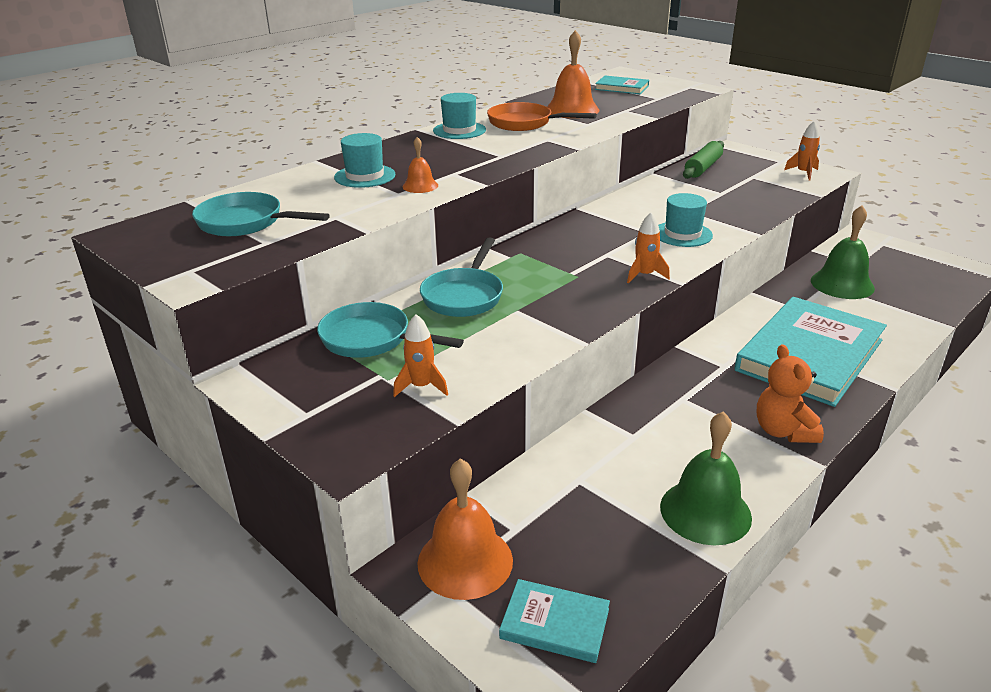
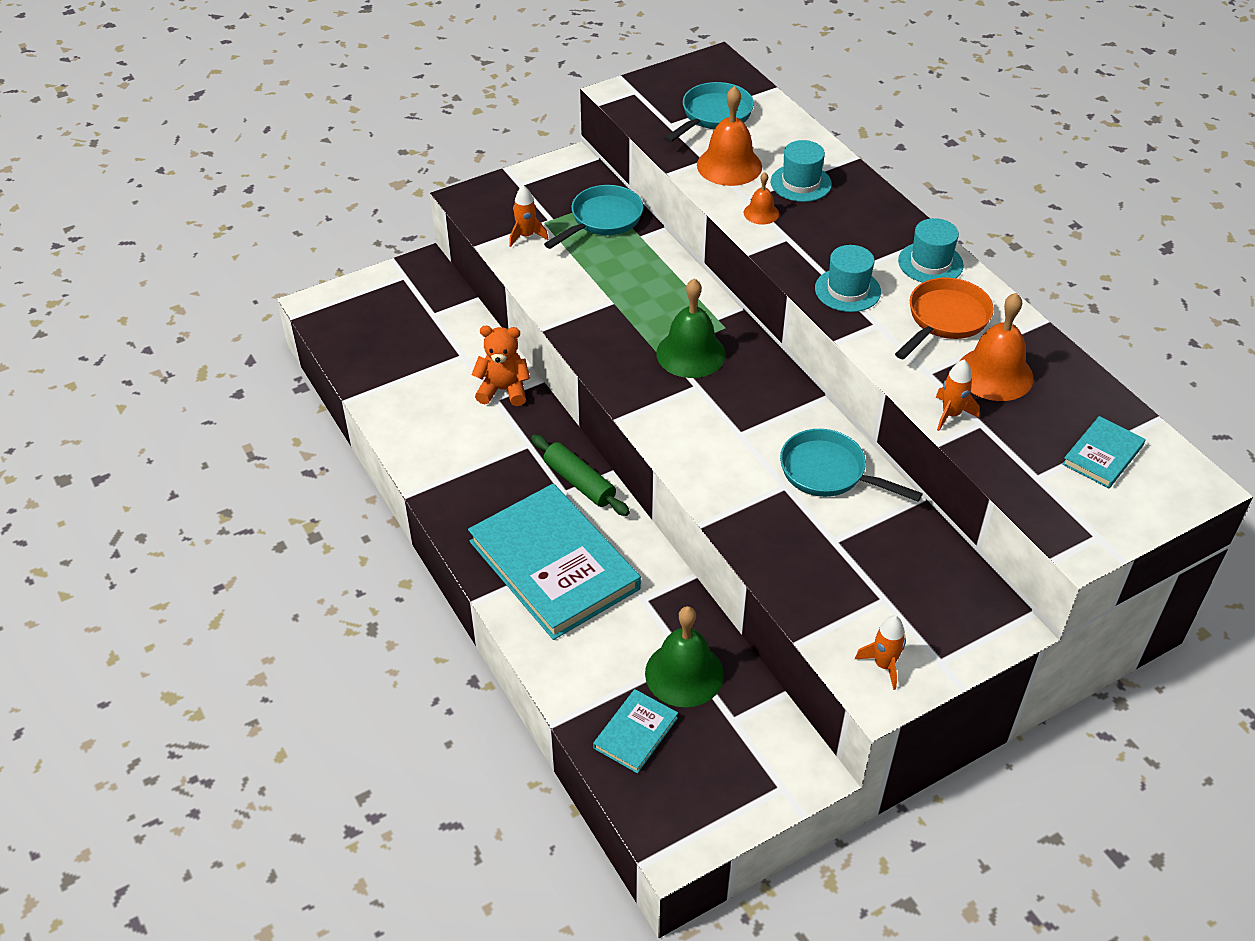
camera: 105 degrees right, 15 degrees up
(464, 296) = (651, 277): turquoise pan -> turquoise pan (829, 472)
(465, 561) = (418, 288): orange bell -> orange bell (729, 165)
(555, 623) = (351, 315): turquoise book -> turquoise book (635, 733)
(645, 275) = (641, 399): orange rocket -> orange rocket (951, 415)
(682, 234) = (724, 460): turquoise hat -> turquoise hat (847, 290)
(703, 168) = (932, 558): green rolling pin -> green rolling pin (579, 482)
(705, 511) = (397, 410): green bell -> green bell (691, 353)
(783, 431) = (456, 491): orange teddy bear -> orange teddy bear (503, 390)

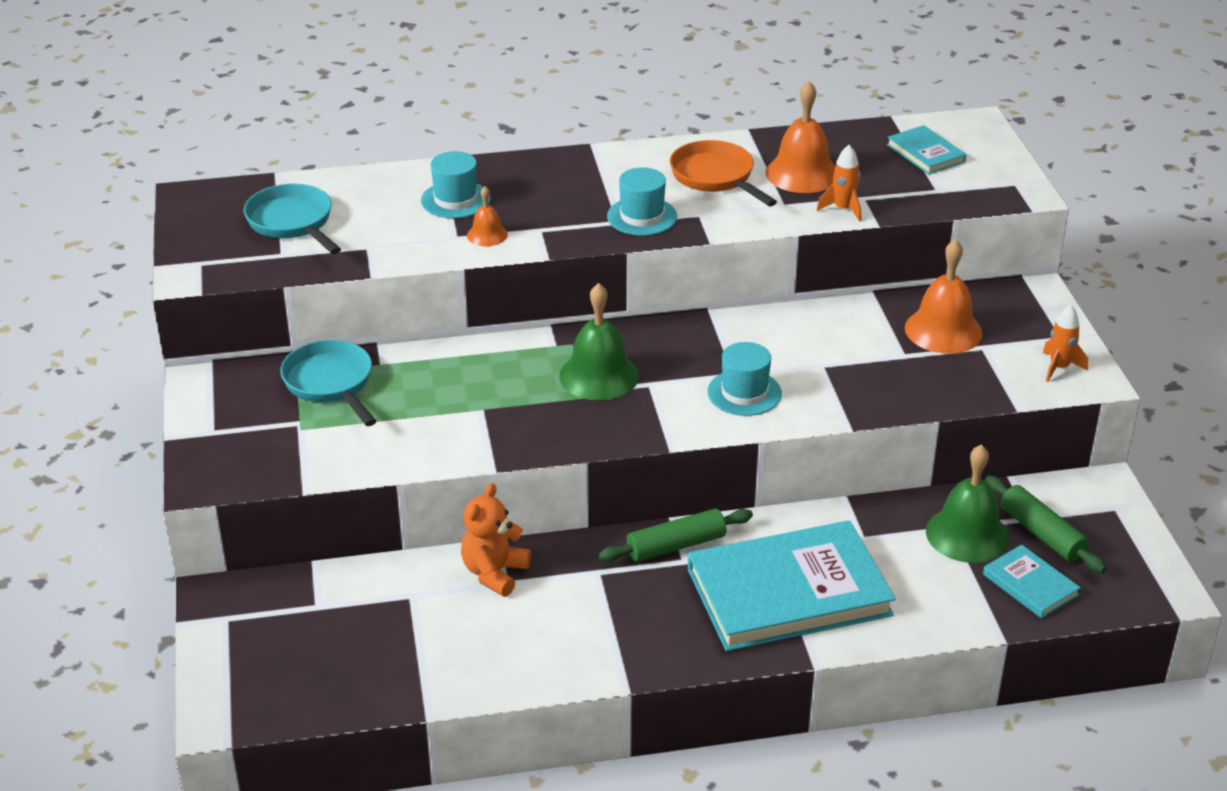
camera: 70 degrees left, 10 degrees down
(526, 236) = (316, 448): orange rocket -> none
(712, 731) = (1041, 533): none -> green rolling pin
(729, 165) = (391, 234): orange bell -> orange bell (943, 330)
(829, 472) = (814, 335): turquoise pan -> none
(930, 263) = (631, 163): turquoise hat -> turquoise hat (744, 393)

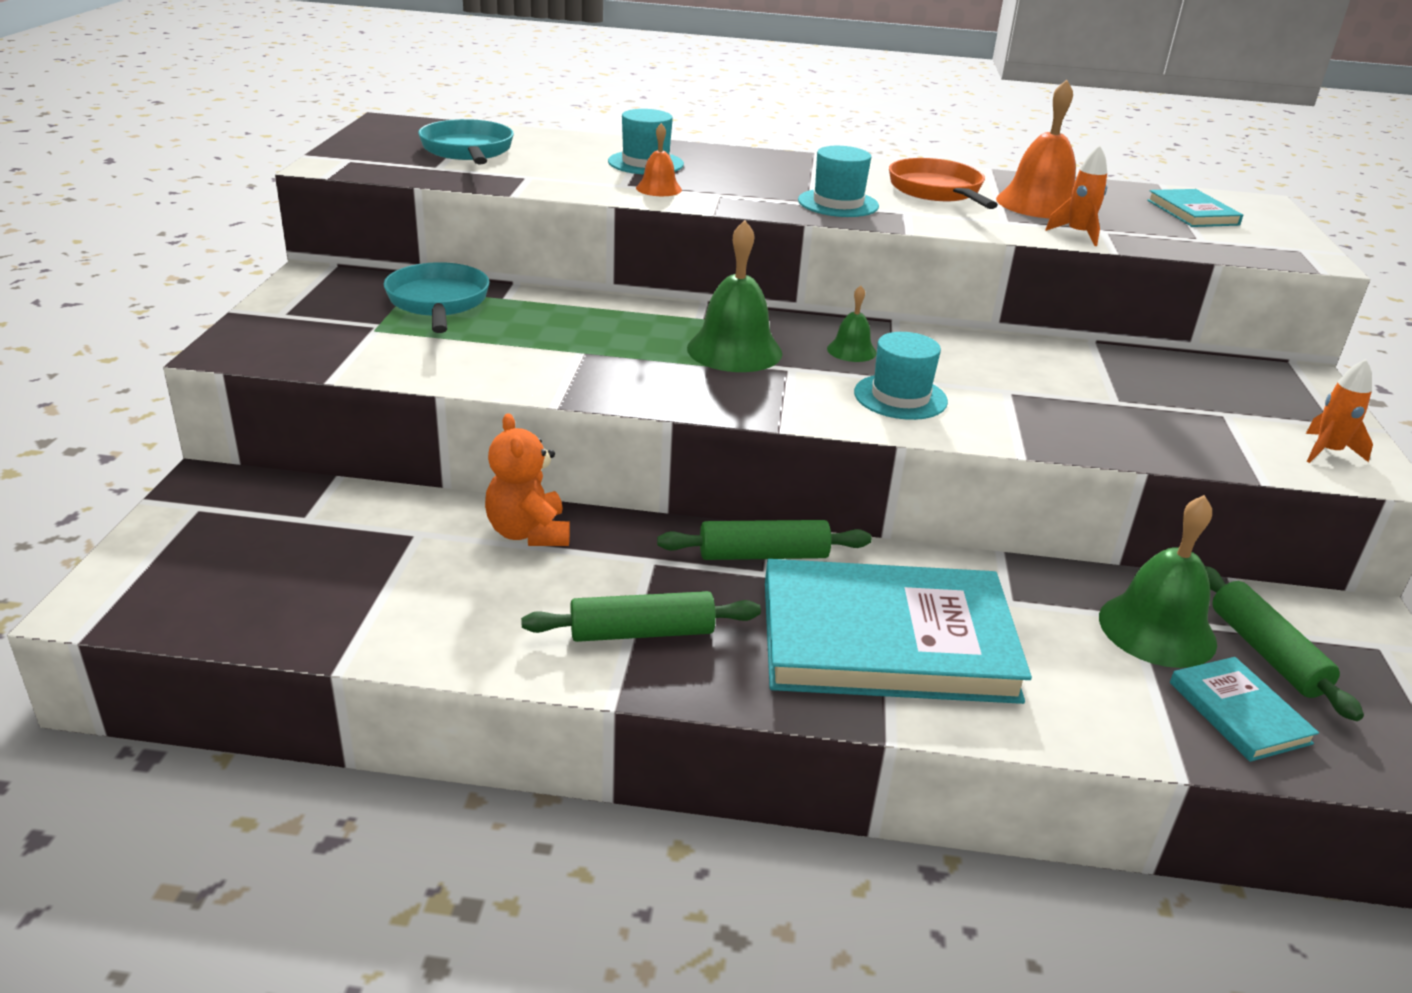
camera: 15 degrees right, 5 degrees down
(494, 573) = (528, 533): orange teddy bear -> orange teddy bear turned 60 degrees counterclockwise
(620, 632) = (642, 632): none -> green rolling pin
(689, 352) = (851, 350): none -> green bell
(943, 330) = (1175, 389): orange bell -> none

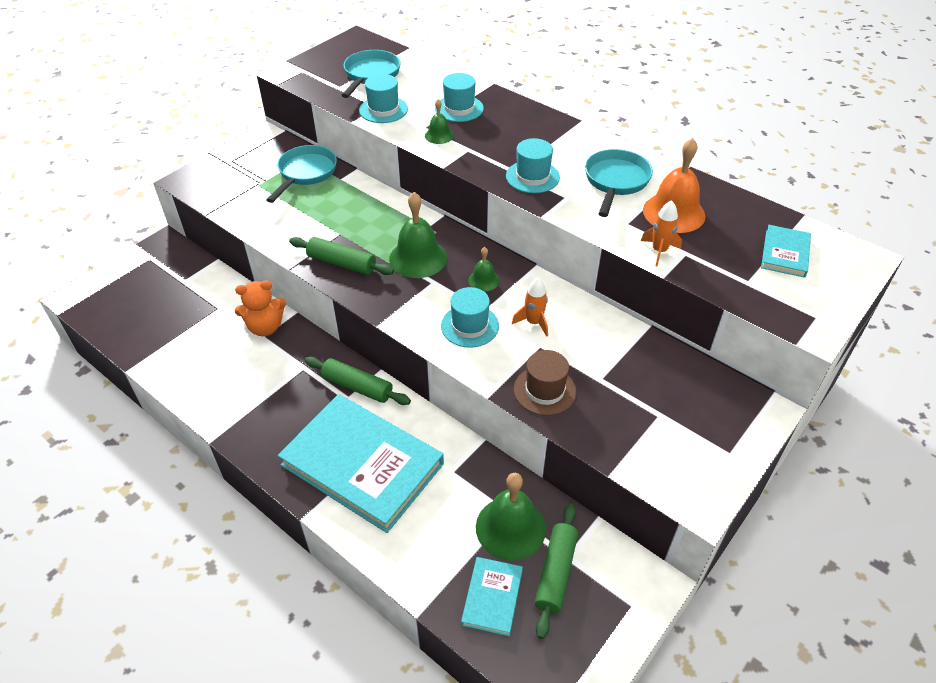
camera: 35 degrees right, 15 degrees up
(528, 533) = (265, 327): orange teddy bear -> orange teddy bear turned 120 degrees counterclockwise
(540, 178) = (383, 110): none -> turquoise hat
(642, 632) = (259, 407): green rolling pin -> green rolling pin (342, 263)
(658, 188) = (439, 135): orange bell -> green bell
(937, 192) = (615, 182): orange pan -> turquoise pan
(1078, 430) = (545, 390): none -> brown hat
(1327, 452) = (690, 473): orange rocket -> orange rocket (533, 322)

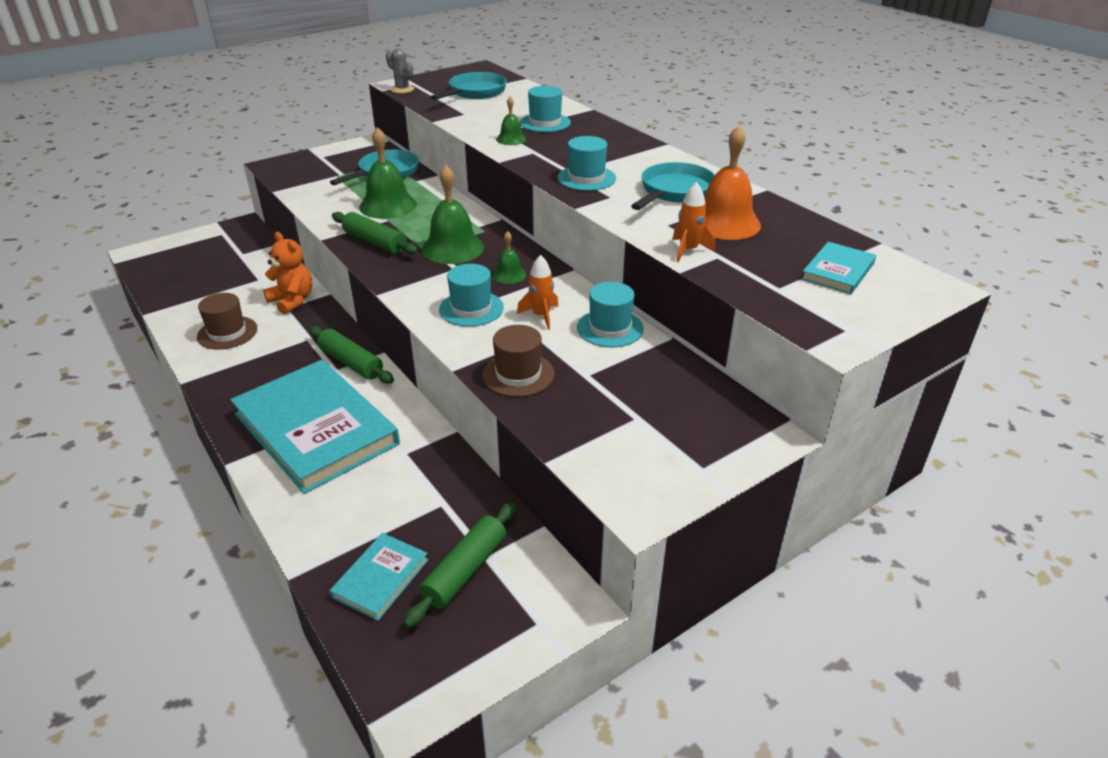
camera: 15 degrees right, 10 degrees down
(222, 376) = (227, 333): none -> brown hat
(265, 327) = (292, 301): orange teddy bear -> orange teddy bear turned 135 degrees counterclockwise
(296, 80) = (402, 89): none -> grey cactus
(383, 110) = (469, 116): turquoise hat -> turquoise hat (610, 328)
(510, 527) = (438, 516): green bell -> green bell (388, 205)

